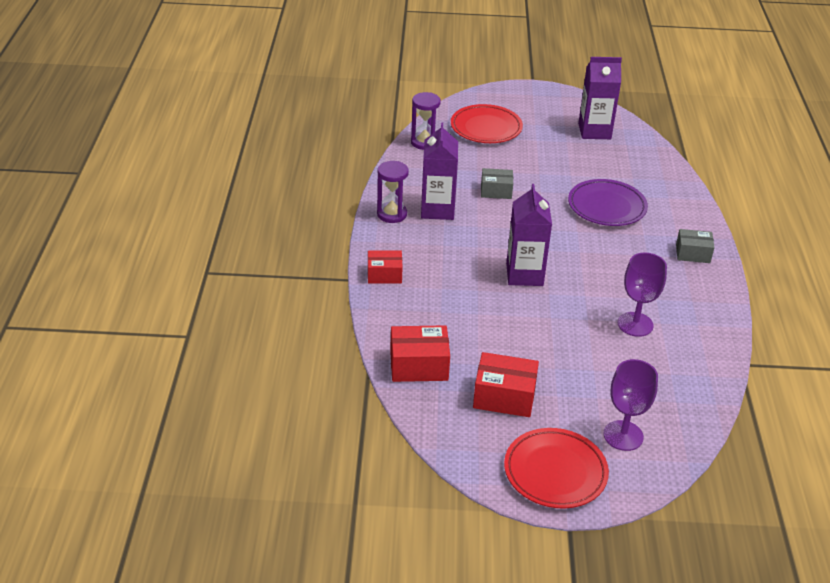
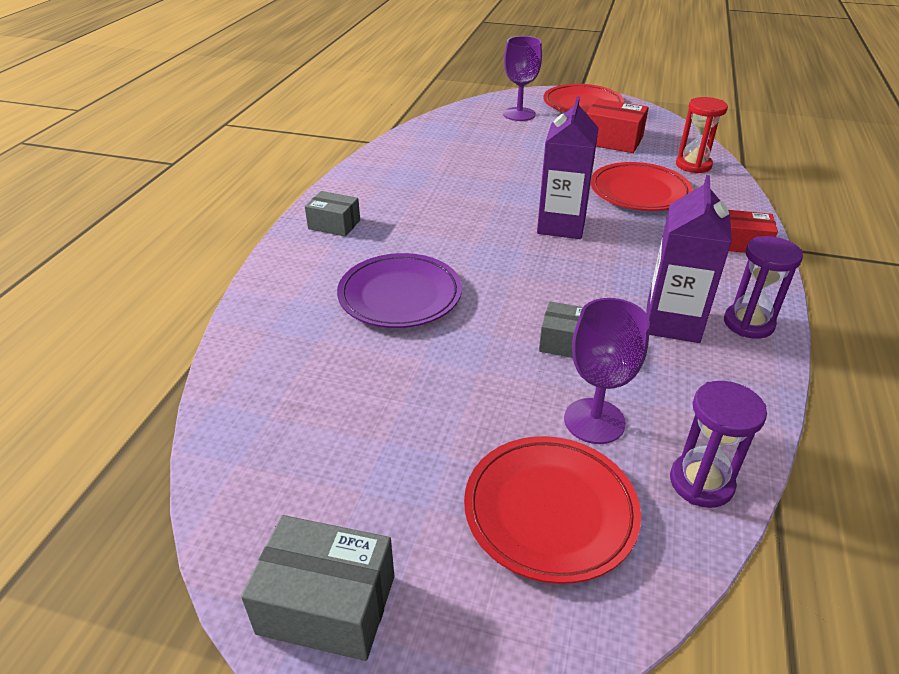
camera: 165 degrees left, 0 degrees up
(419, 366) = (693, 165): red box -> red hourglass
(468, 320) = (639, 192): none -> red plate
(555, 99) = (327, 604): none -> grey box
(594, 131) = (306, 463): purple carton -> none
(635, 324) = (458, 172): purple goblet -> purple goblet (594, 421)

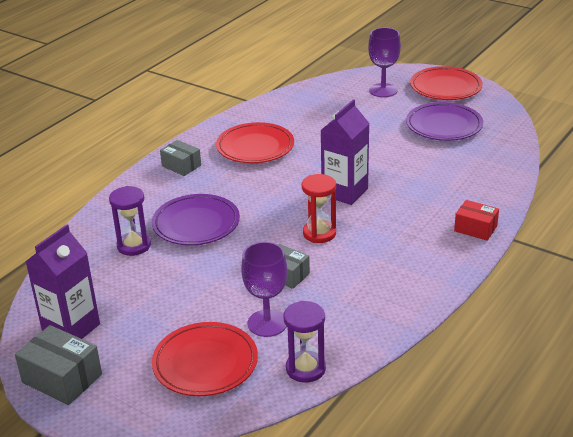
camera: 20 degrees right, 5 degrees down
(612, 140) = (444, 126): red box -> purple plate
(639, 192) = (428, 174): red plate -> red plate (255, 147)
(672, 322) = (369, 275): purple carton -> purple carton (71, 328)
(693, 165) = (494, 158): red hourglass -> red hourglass (319, 233)
(748, 323) = (423, 285): purple hourglass -> purple hourglass (134, 246)

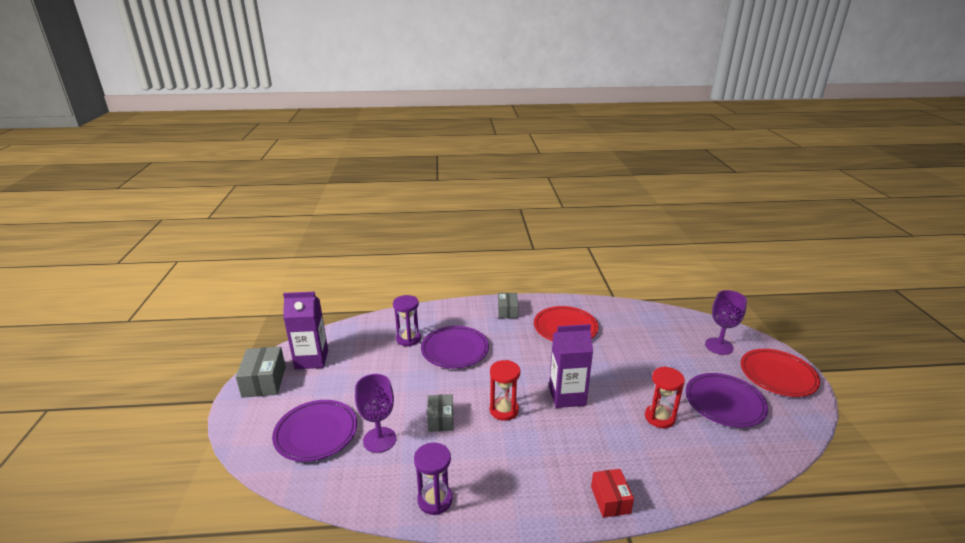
camera: 50 degrees right, 5 degrees down
(205, 363) = (316, 433): red plate -> purple plate
(305, 369) = (344, 488): purple hourglass -> purple hourglass (435, 500)
(423, 162) = (659, 417): none -> red hourglass

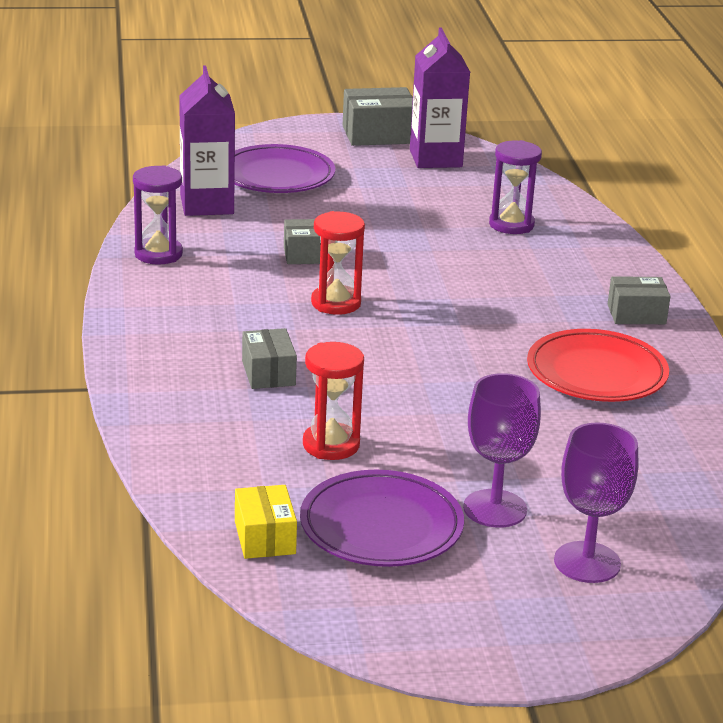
camera: 85 degrees right, 0 degrees up
(379, 440) = (266, 215): purple goblet -> purple goblet (495, 509)
(455, 350) = (489, 264): purple plate -> none
(567, 396) = (378, 360): purple carton -> purple carton (207, 204)
(592, 441) = (268, 373): none -> grey box
(610, 500) = (148, 376): red box -> none
(756, 445) = (265, 537): none -> yellow box
(777, 375) = (488, 623): red plate -> none

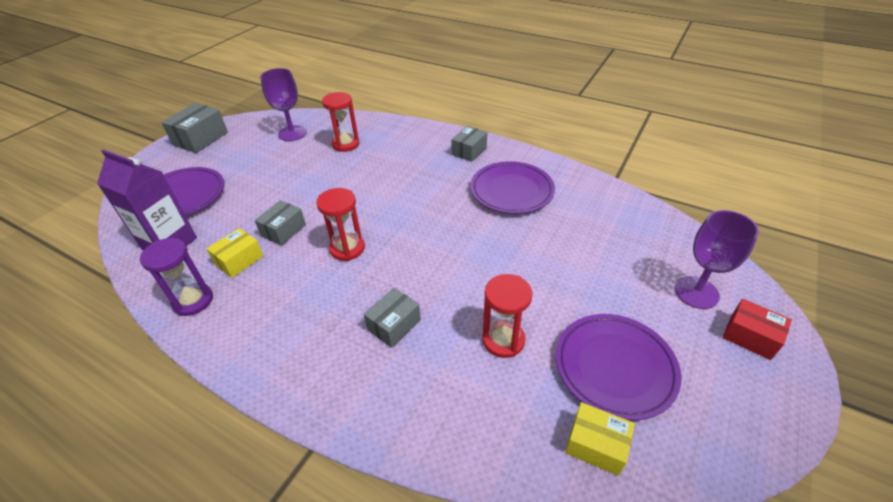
camera: 50 degrees left, 15 degrees up
(236, 251) = (239, 260): none -> yellow box
(268, 373) = (394, 325): grey box -> grey box turned 75 degrees counterclockwise
(435, 158) = (252, 134): purple carton -> none
(495, 509) = (621, 301): purple goblet -> purple goblet (292, 133)
(511, 225) = (345, 144): purple hourglass -> red hourglass
(555, 617) = (750, 337): none -> red box
(596, 373) = (511, 191): red plate -> purple plate

